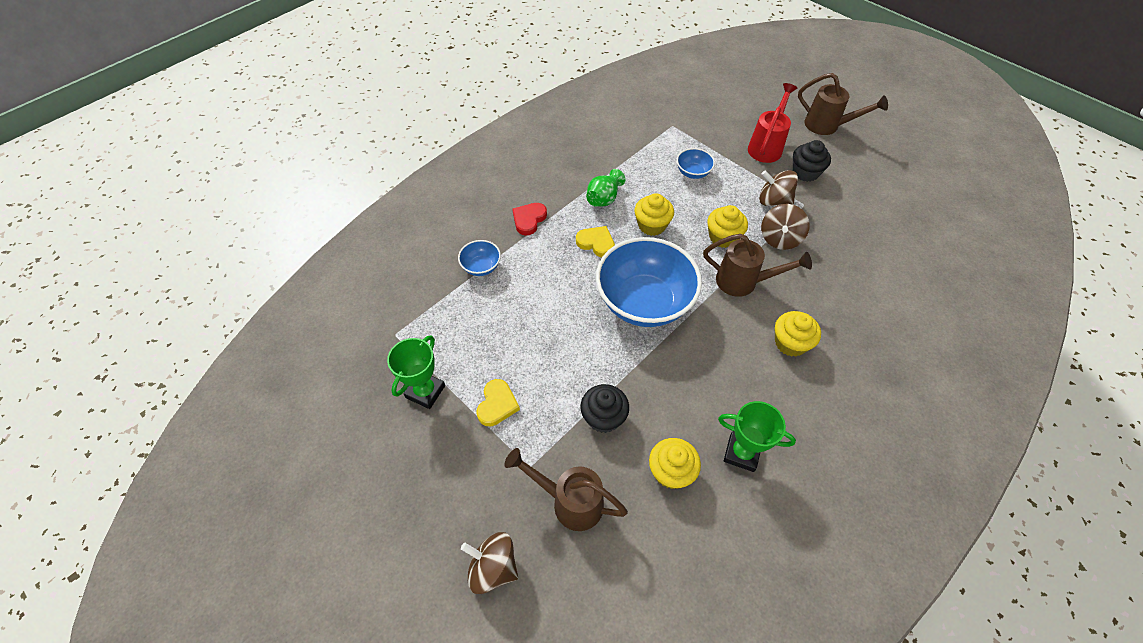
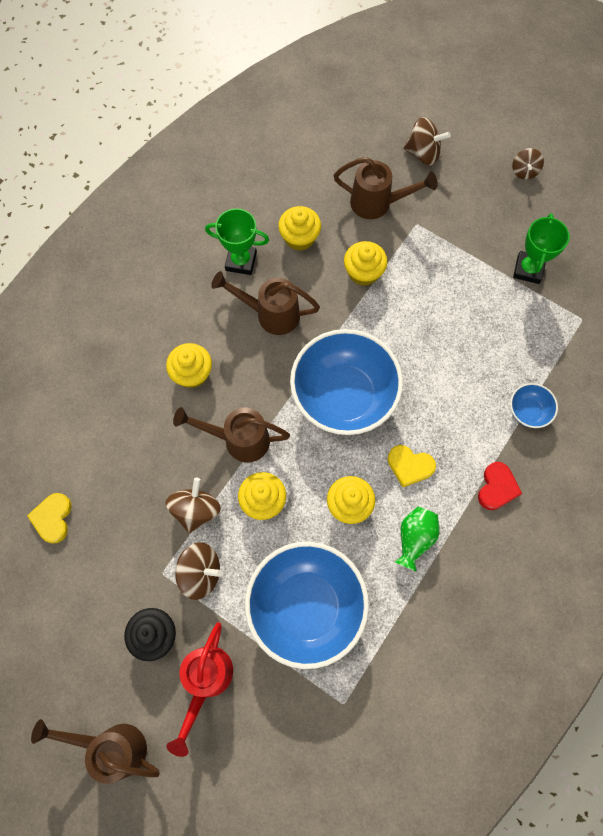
camera: 170 degrees right, 15 degrees up
(375, 516) = (524, 171): none -> brown spinning top
(497, 404) = (460, 268): yellow heart -> yellow heart (53, 518)
(603, 417) = (363, 272): black cupcake -> yellow cupcake
(693, 173) = (306, 606): blue bowl -> blue bowl, size x2.31
(710, 388) = (270, 314): none -> brown watering can

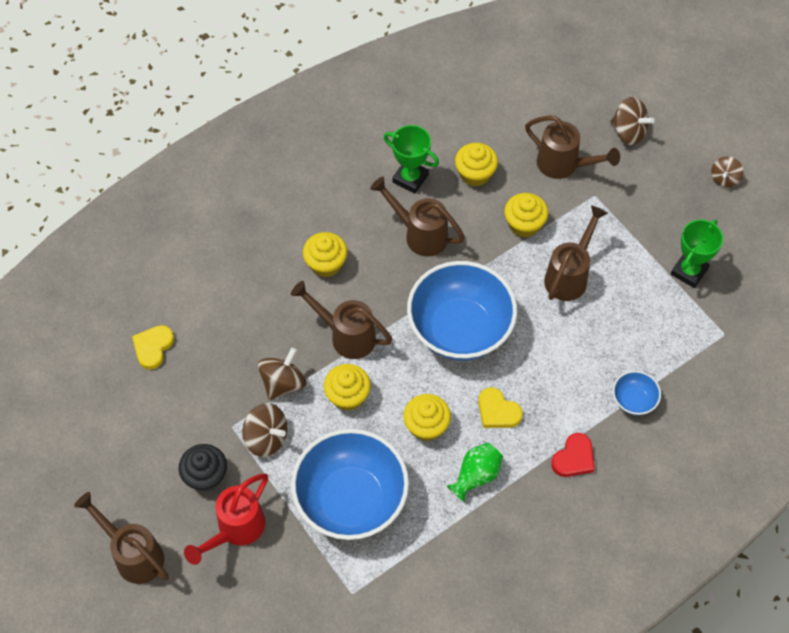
camera: 20 degrees right, 10 degrees down
(424, 308) = (569, 275): none -> brown watering can

